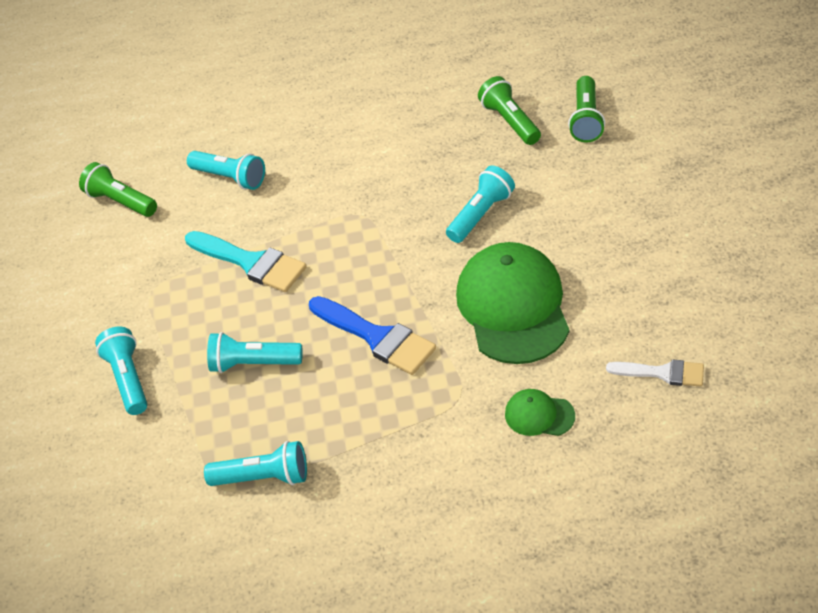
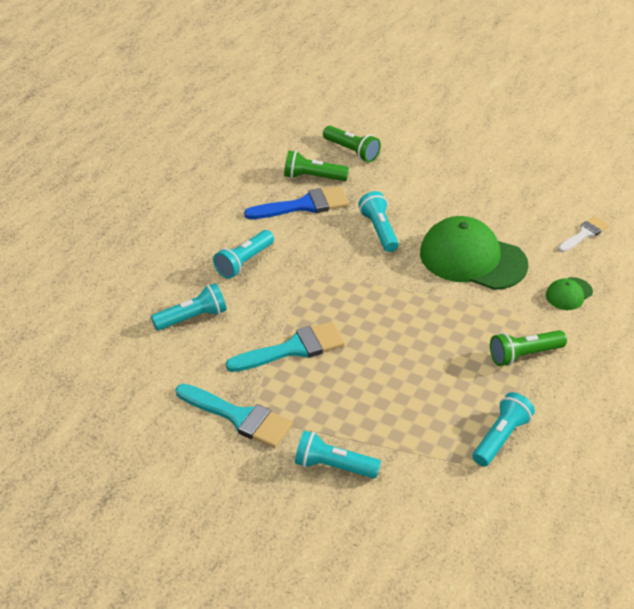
camera: 60 degrees left, 5 degrees down
(121, 201) = (137, 385): green flashlight -> green flashlight (524, 355)
(136, 284) = (239, 417): none -> turquoise brush
(253, 363) = (392, 393): turquoise flashlight -> turquoise flashlight (244, 262)
(377, 337) = (433, 326): blue brush -> blue brush (304, 205)

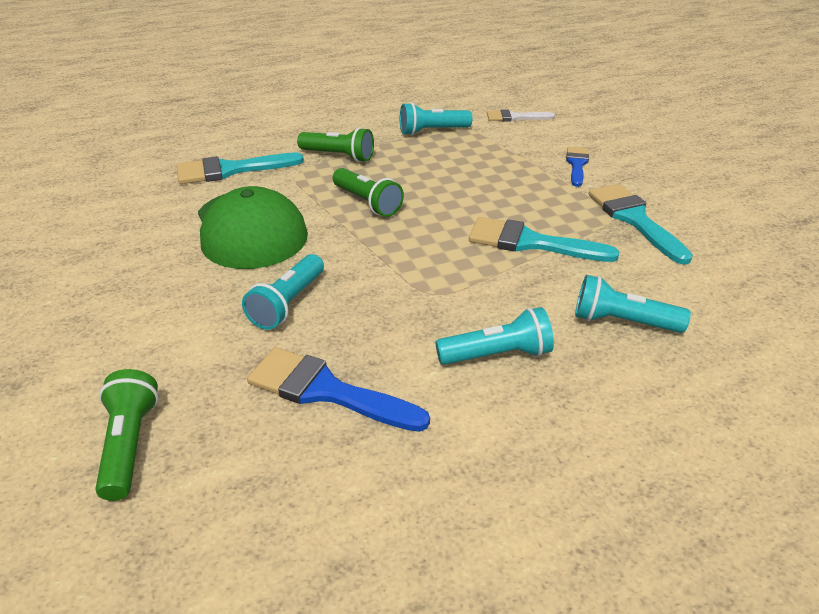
camera: 140 degrees left, 5 degrees down
(313, 177) = (251, 432): green flashlight -> green flashlight (367, 203)
(333, 466) = (577, 164): turquoise flashlight -> blue brush
(569, 294) = (230, 170): green cap -> turquoise brush
(584, 234) = (122, 198): white brush -> white brush (515, 117)

